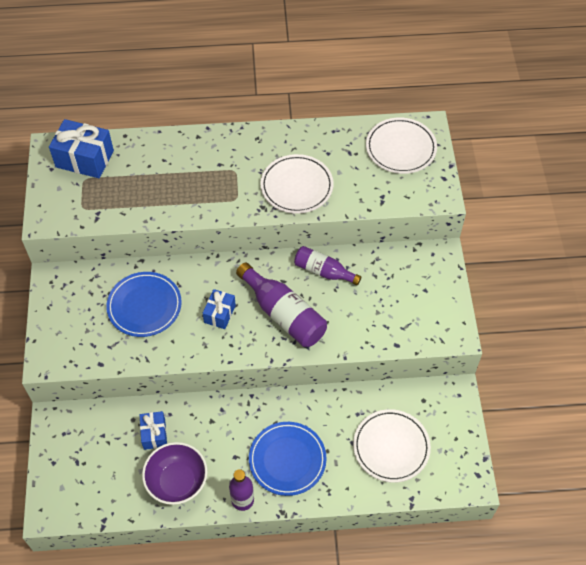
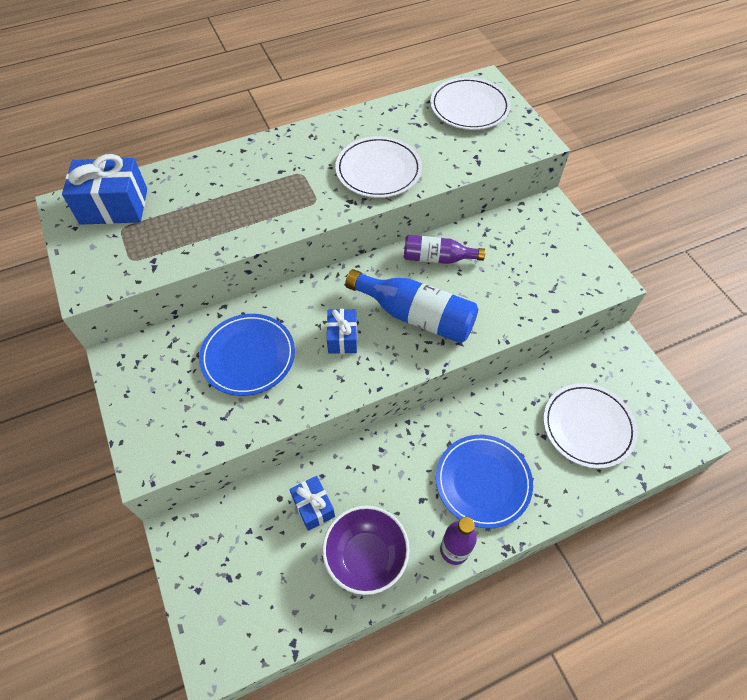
camera: 20 degrees left, 0 degrees up
(284, 314) = (416, 316): purple bottle -> blue bottle

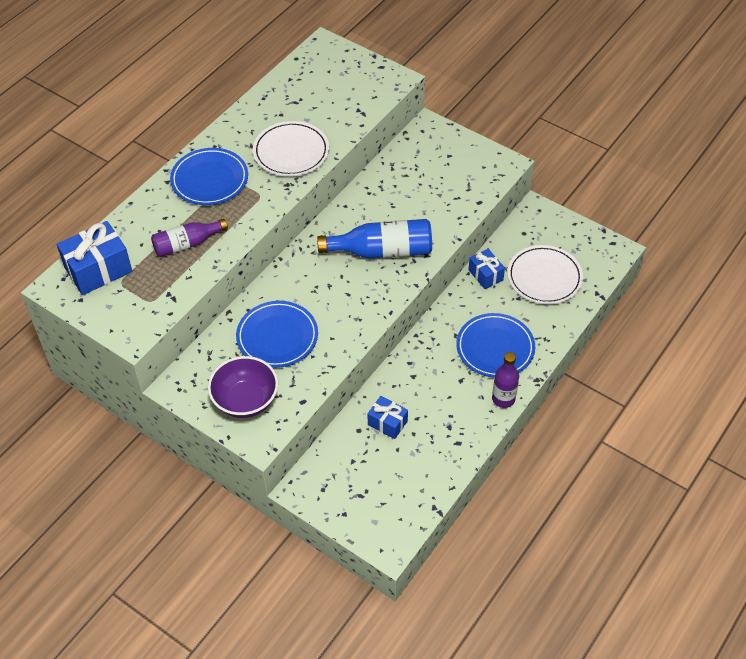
camera: 30 degrees left, 5 degrees down
(281, 165) = (209, 179): none -> blue plate
(342, 338) = (338, 291): blue gift -> blue gift (485, 275)
(366, 556) = (446, 433): purple bowl -> purple bowl (245, 401)
(437, 258) = (369, 202): purple bottle -> purple bottle (186, 244)
(469, 107) = (326, 71): white plate -> none

